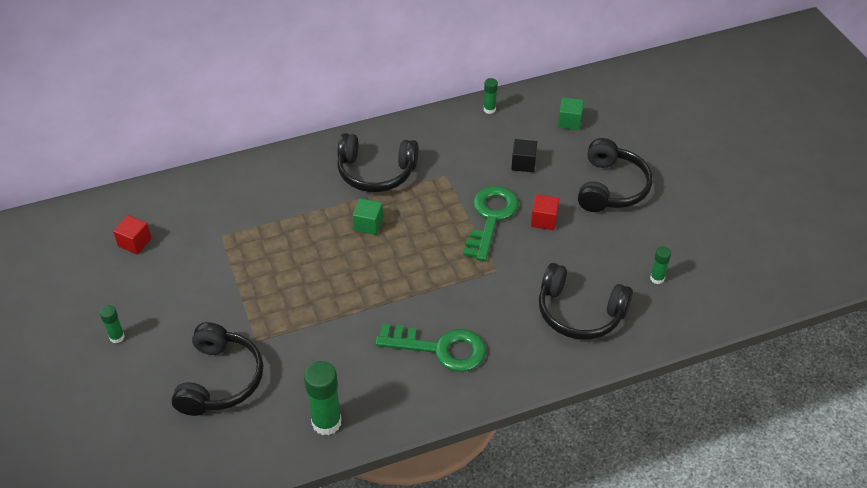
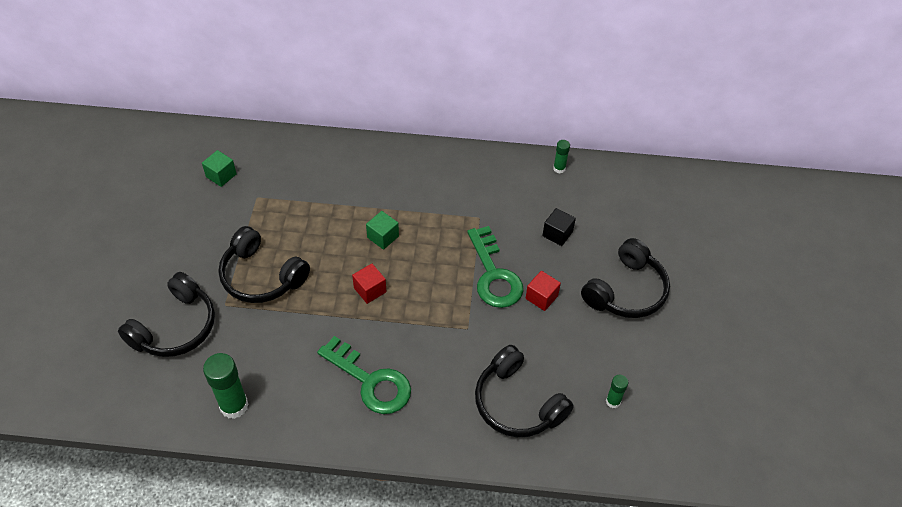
camera: 25 degrees right, 5 degrees up
(117, 337) = (122, 253): green glue stick -> none
(135, 242) = (187, 176): red cube -> red cube (370, 290)
(376, 172) = (420, 190): black headphones -> black headphones (261, 276)
(490, 218) = (494, 275): green key -> green key turned 120 degrees clockwise
(569, 122) = (627, 209): green cube -> green cube (221, 175)

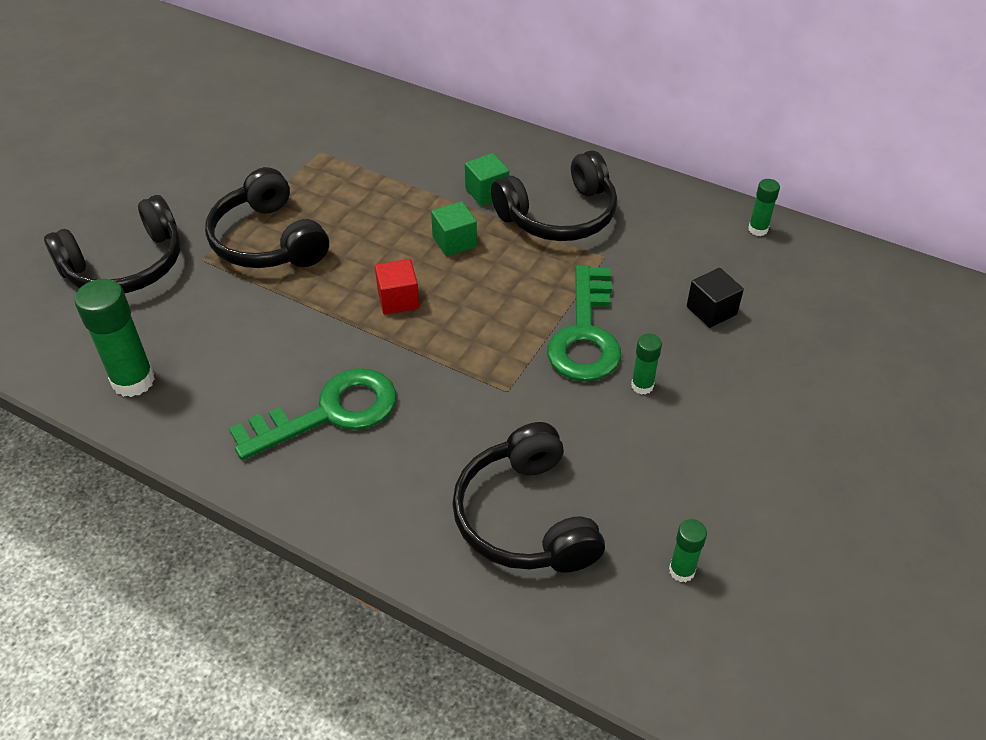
camera: 25 degrees right, 5 degrees down
(221, 175) = (292, 117): green cube -> green cube (487, 192)
(371, 381) = (329, 413): green key -> green key turned 90 degrees counterclockwise
(541, 297) = (642, 386): red cube -> green glue stick
(626, 291) = (784, 419): black headphones -> black headphones (559, 215)

